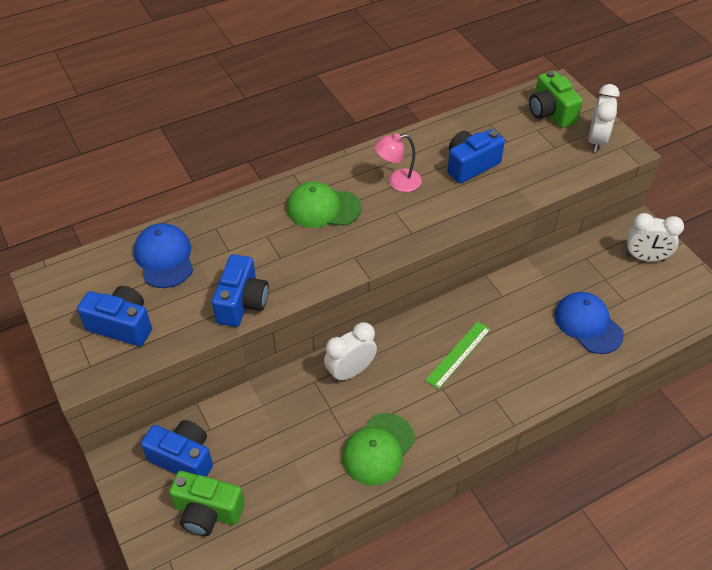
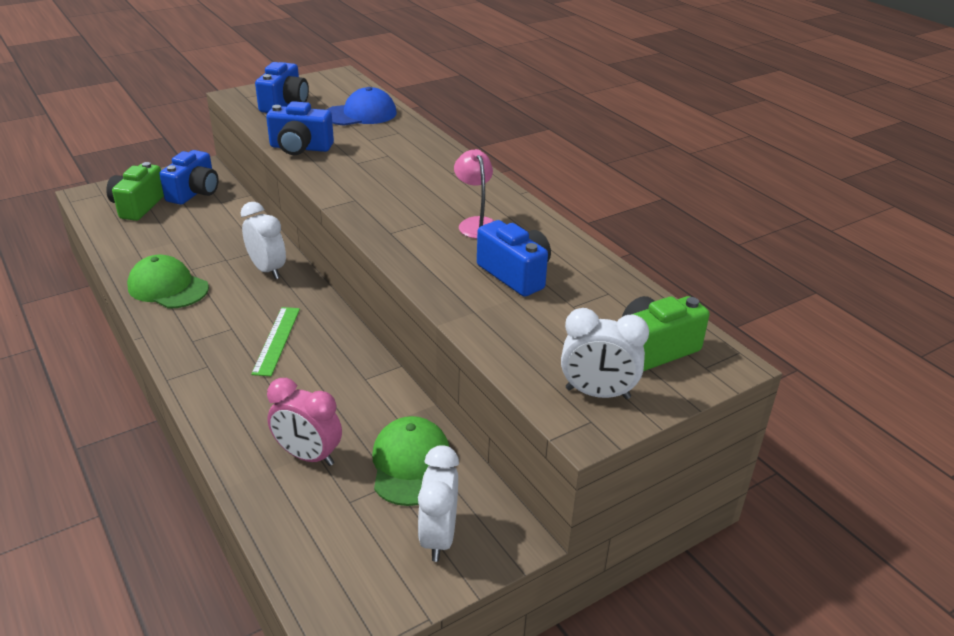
camera: 85 degrees right, 15 degrees down
(323, 208) = (428, 181): green cap -> green cap (410, 464)
(458, 354) = (276, 340): green ruler -> green ruler turned 60 degrees clockwise
(588, 324) = (308, 456): blue cap -> pink clock

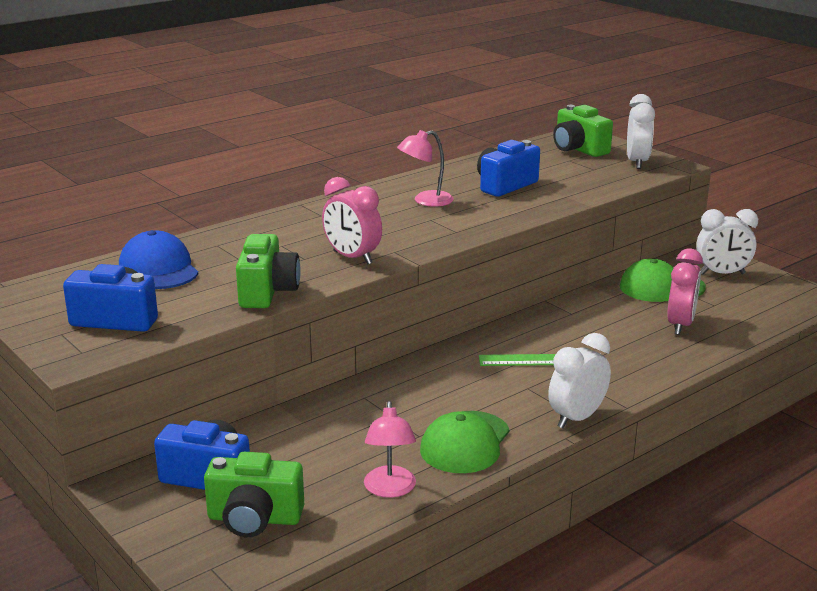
camera: 95 degrees left, 10 degrees down
(132, 252) = (390, 489): none -> pink lamp
(267, 270) = (408, 385): white clock -> white clock (577, 418)
(300, 148) = (267, 292): blue camera -> green camera
(349, 181) = (352, 258): none -> pink clock

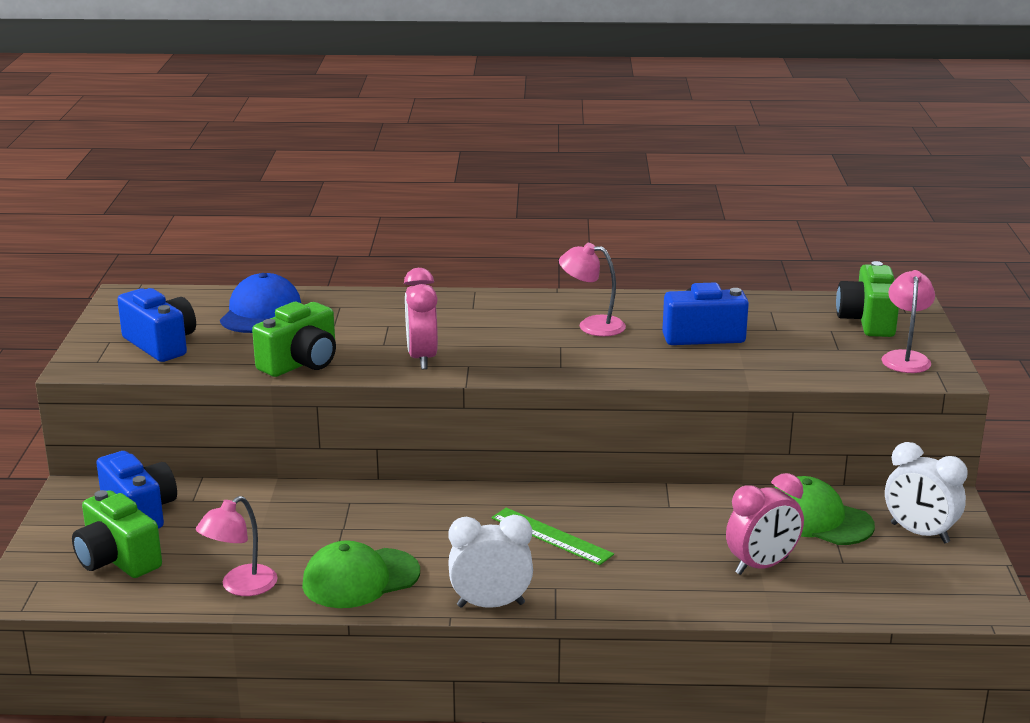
camera: 40 degrees right, 0 degrees up
(637, 162) = (905, 358): white clock -> pink lamp

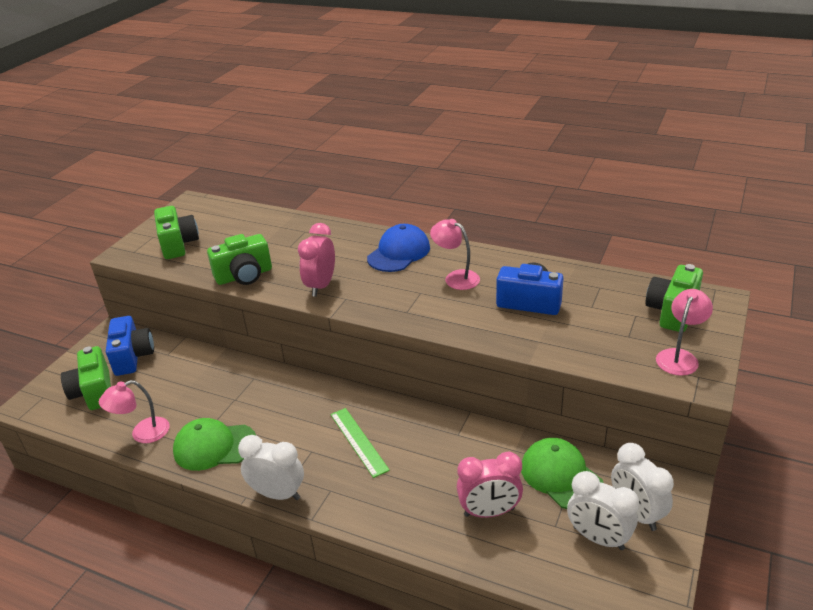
camera: 25 degrees right, 10 degrees up
(161, 344) = (178, 244): blue camera -> green camera
(261, 312) = (254, 228): blue cap -> blue cap (399, 253)
(895, 561) = (598, 538): none -> white clock

